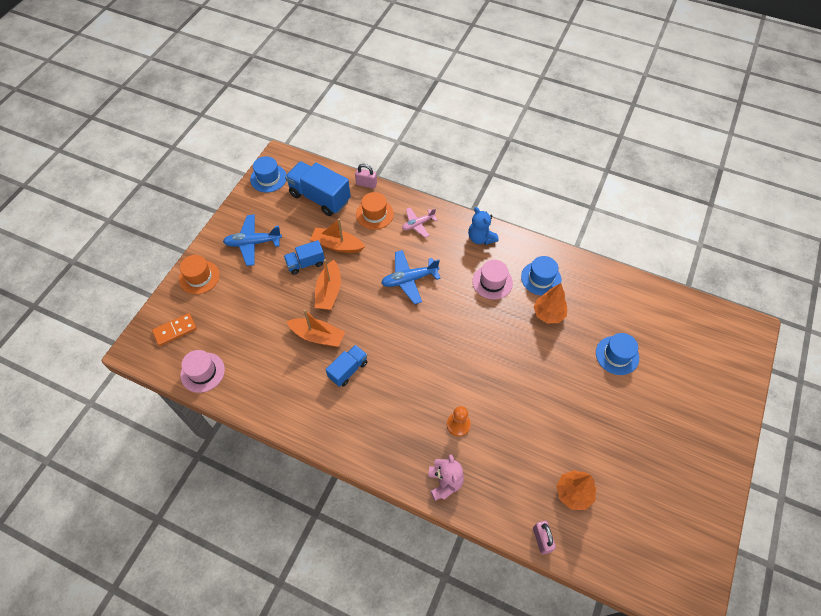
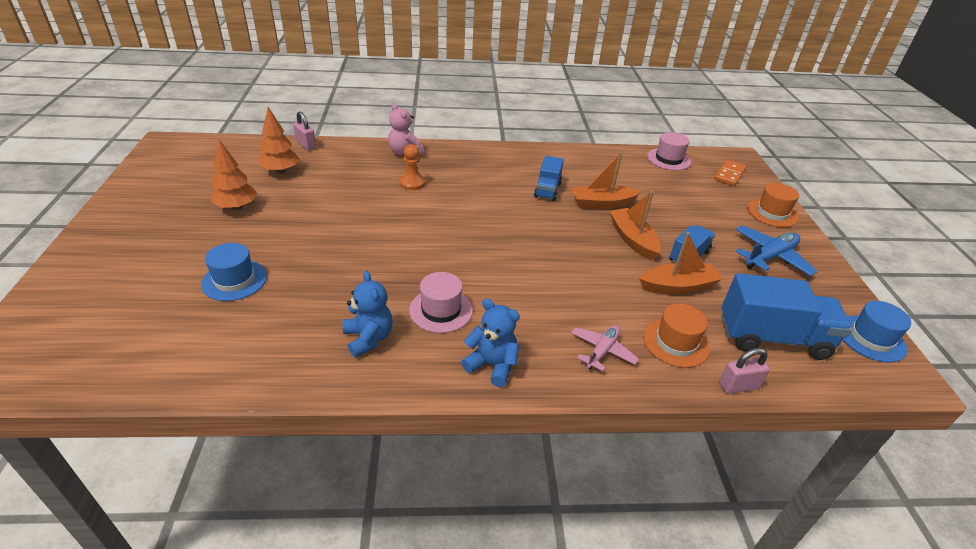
camera: 150 degrees right, 20 degrees down
(409, 279) = (553, 278): blue plane -> none
(541, 278) = (368, 338): blue hat -> blue teddy bear
(548, 314) = (343, 297): orange tree -> orange tree (237, 207)

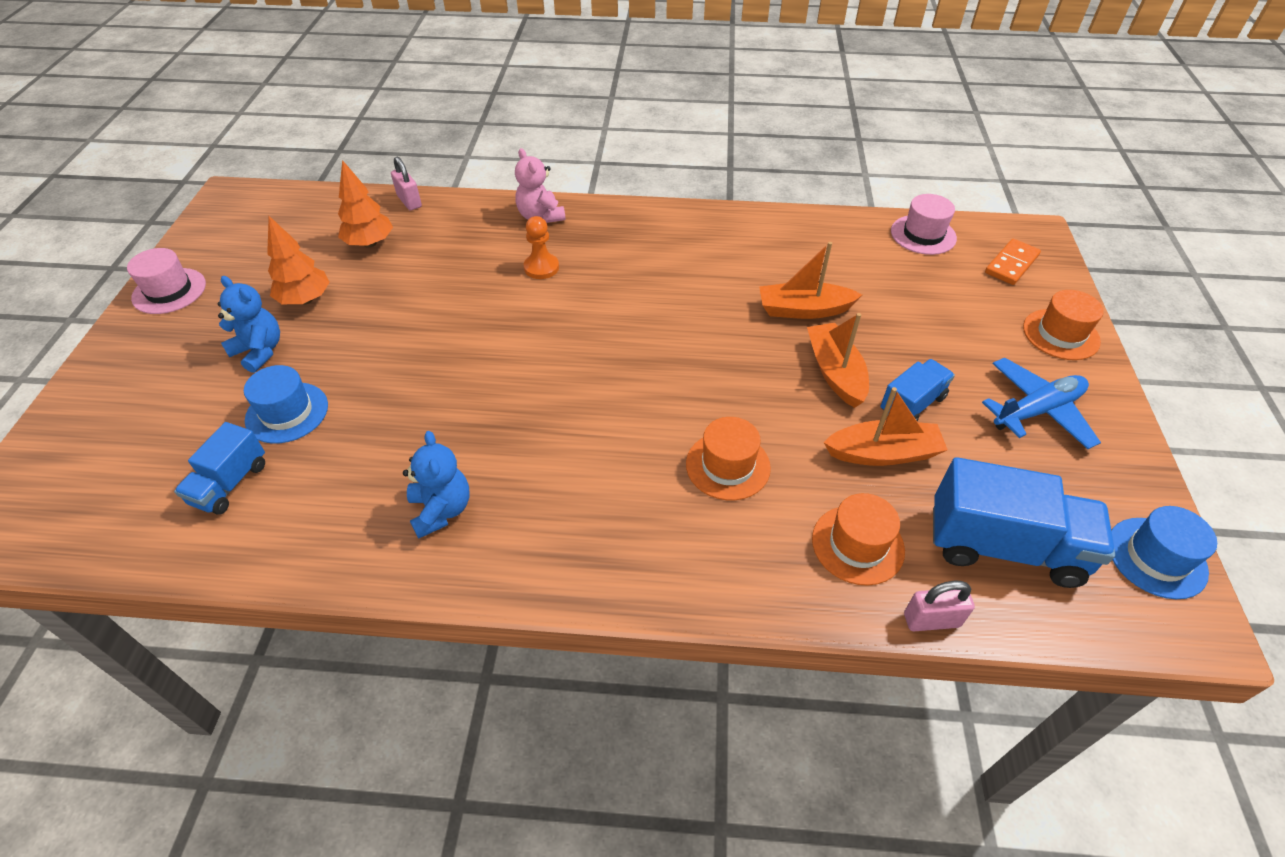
camera: 10 degrees right, 10 degrees up
(441, 310) = (543, 473): pink hat -> pink hat (169, 291)
(492, 365) = (594, 562): blue teddy bear -> blue teddy bear (259, 351)
(547, 190) = (729, 284): blue truck -> blue truck (230, 484)
(573, 299) = (728, 466): none -> orange hat
(602, 351) = (749, 551): pink plane -> none

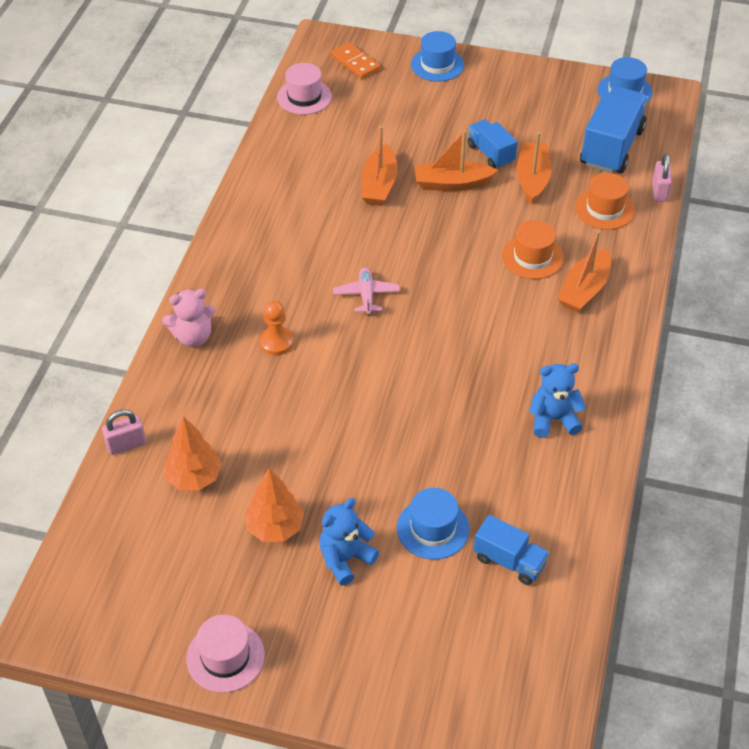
camera: 80 degrees left, 0 degrees up
(621, 321) = (366, 295): none -> pink plane
(680, 529) = (584, 290): none -> orange boat
(1037, 411) = (506, 99): blue plane -> none
(1060, 334) = (437, 65): orange hat -> blue hat

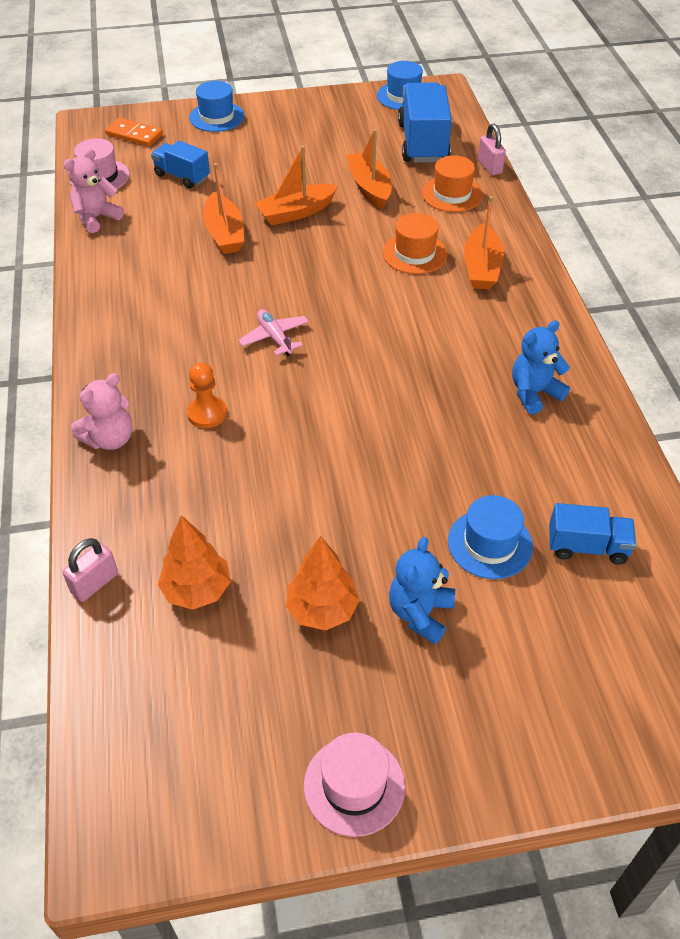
camera: 25 degrees left, 0 degrees up
(281, 137) = (96, 218): none -> pink teddy bear
(490, 154) = (316, 177): blue truck -> blue truck (182, 176)

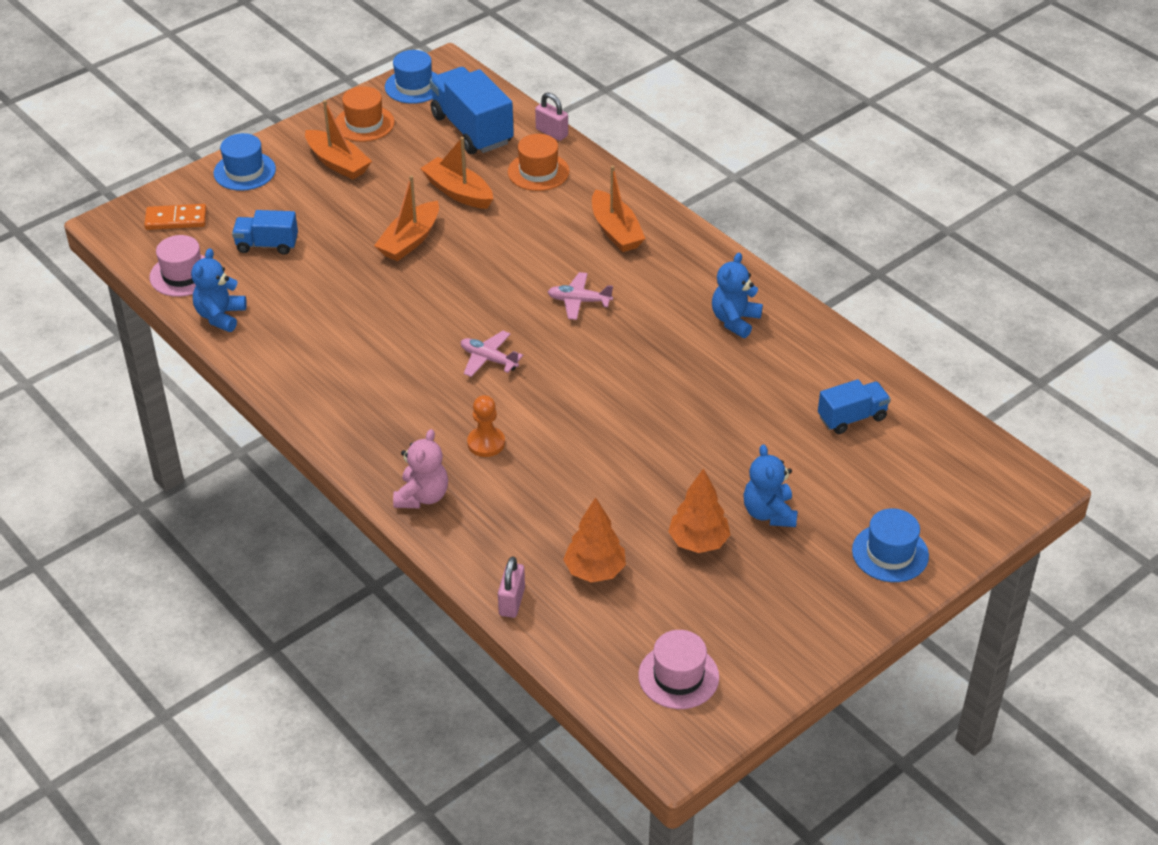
camera: 30 degrees left, 5 degrees down
(96, 218) = (220, 316): pink teddy bear -> blue teddy bear
(224, 233) = (360, 285): orange boat -> orange boat (337, 163)
(354, 785) = (807, 636): pink hat -> pink hat (678, 676)
(398, 317) = (579, 301): none -> pink plane
(414, 254) = (549, 240): orange hat -> orange hat (364, 123)
(490, 544) = (783, 445): blue hat -> blue hat (890, 553)

